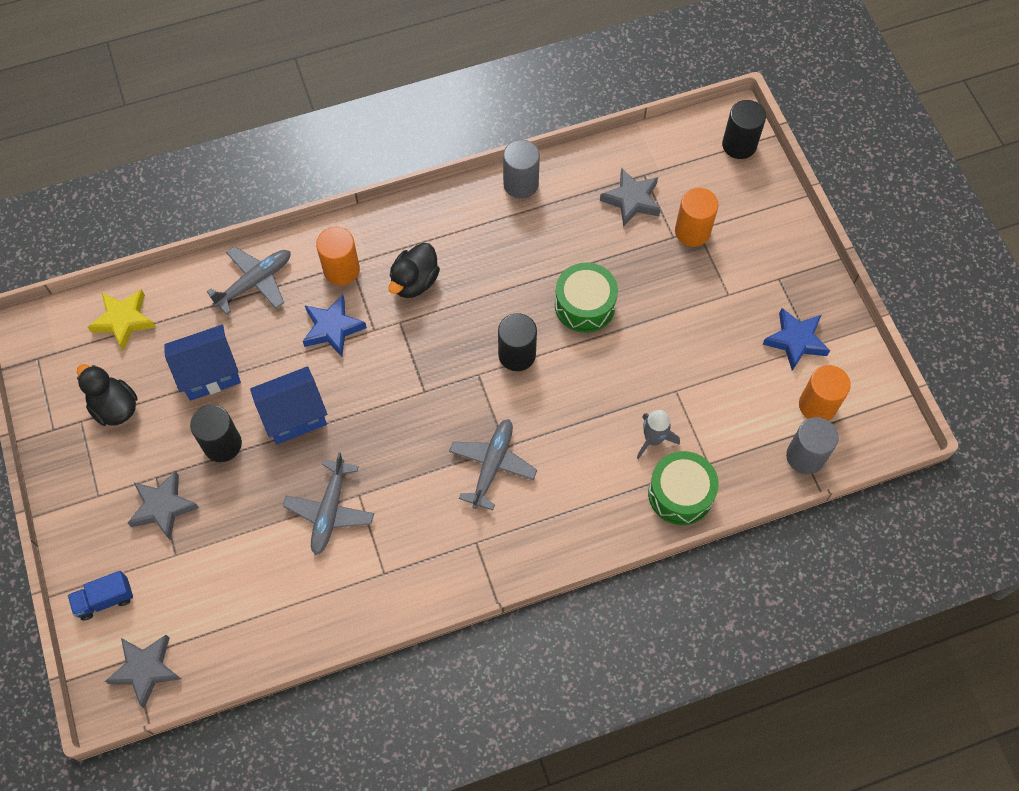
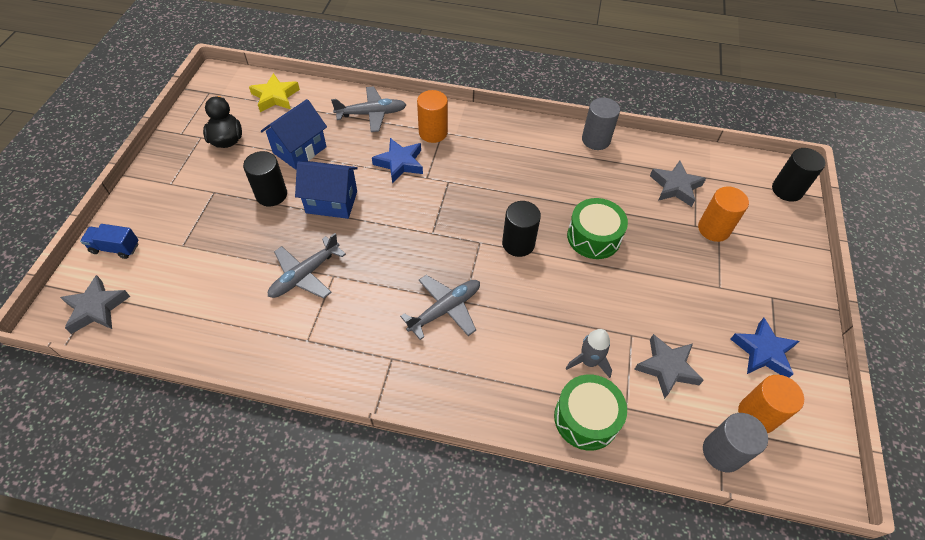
camera: 30 degrees right, 10 degrees down
(163, 507) = (202, 212): grey star -> grey star (667, 368)
(209, 373) = (299, 150): blue house -> blue house turned 60 degrees counterclockwise
(414, 282) = (477, 162): black duck -> none

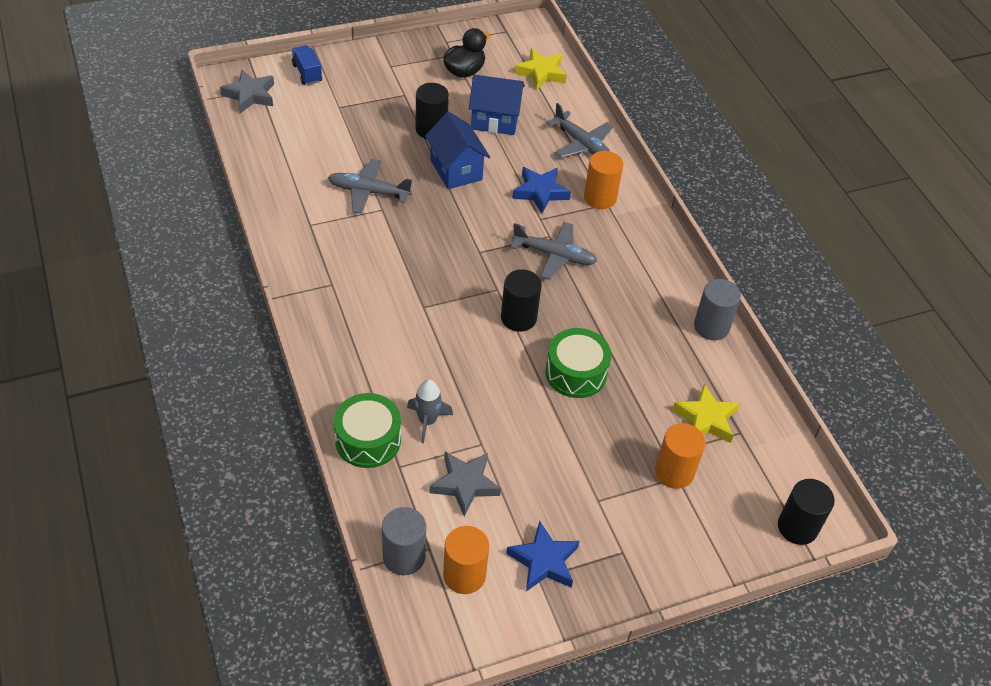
camera: 55 degrees right, 5 degrees down
(445, 309) = (404, 297): grey plane -> grey plane (554, 255)
(675, 187) = (706, 419): grey star -> yellow star

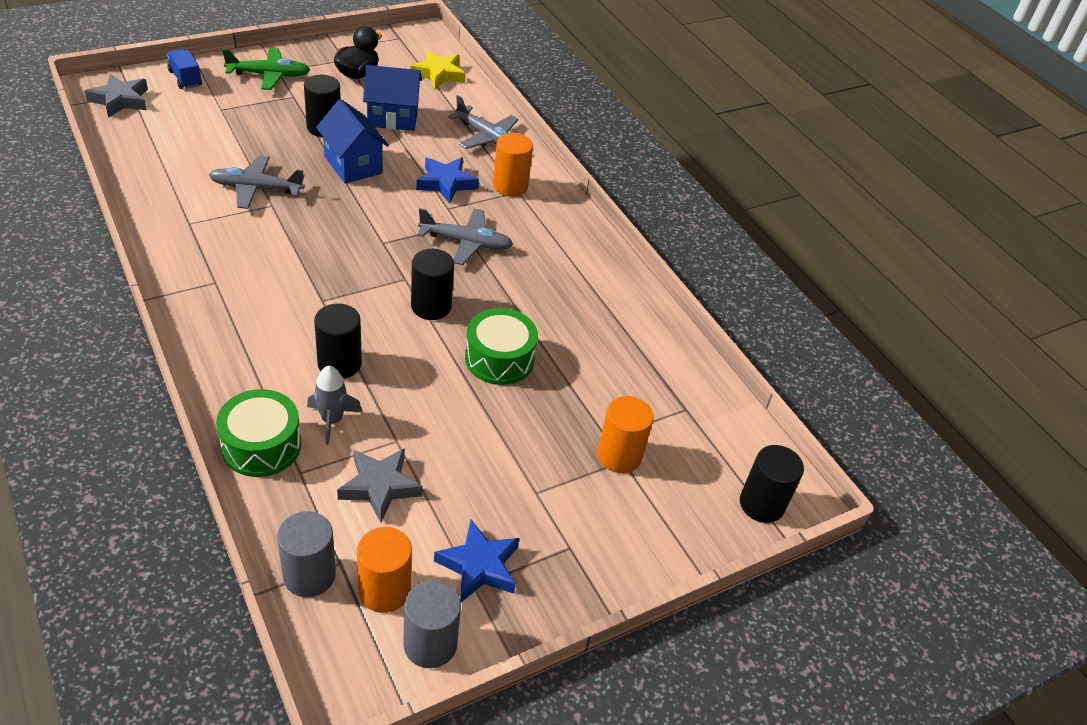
camera: 10 degrees left, 5 degrees down
(382, 71) = (268, 75): none -> green plane
(436, 368) = (339, 363): none -> black cylinder
(706, 419) = (647, 397): yellow star -> none
(711, 327) = (641, 304): grey cylinder -> grey cylinder (430, 644)

